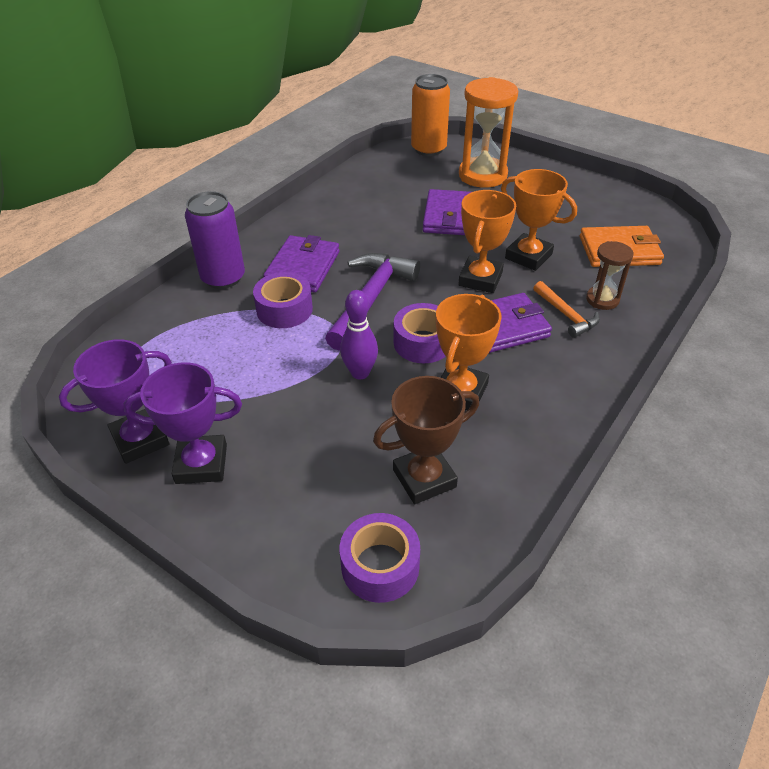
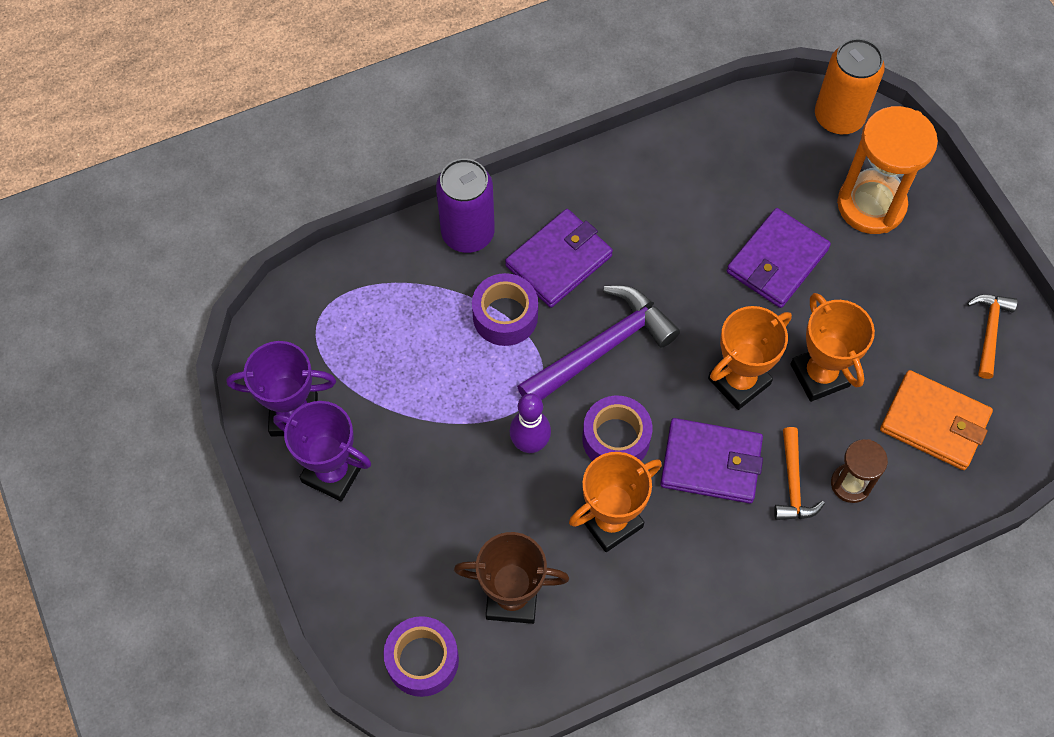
camera: 30 degrees right, 20 degrees up
(604, 201) = (989, 331): none -> orange hammer

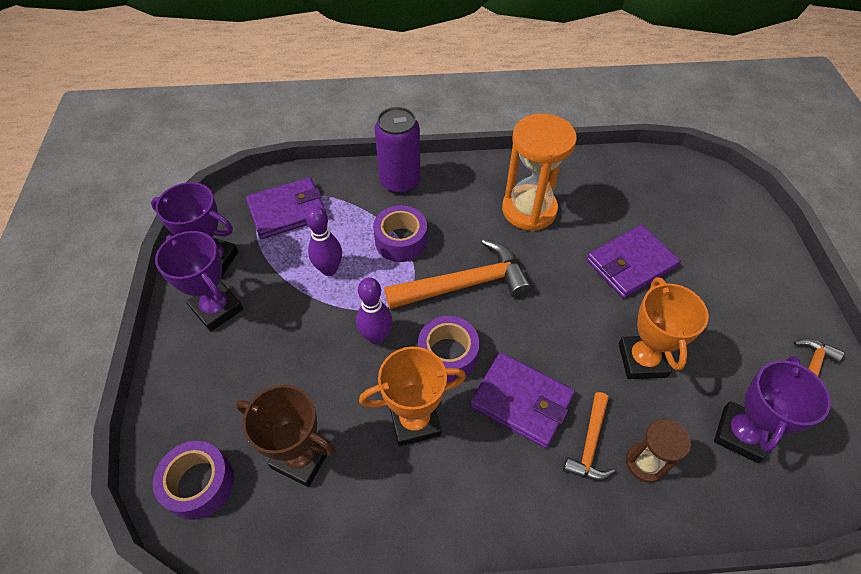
camera: 20 degrees right, 10 degrees down
(438, 381) = (329, 269): none -> purple bowling pin
(559, 261) = (458, 216): purple wallet -> purple wallet (287, 211)
(602, 348) = (465, 284): purple hammer -> orange hammer
(739, 381) = (569, 343): orange trophy -> none
(838, 117) = (709, 182): orange can -> none
(871, 205) = (721, 246): orange hourglass -> orange hourglass (529, 210)
(934, 422) = (740, 434): orange wallet -> purple trophy

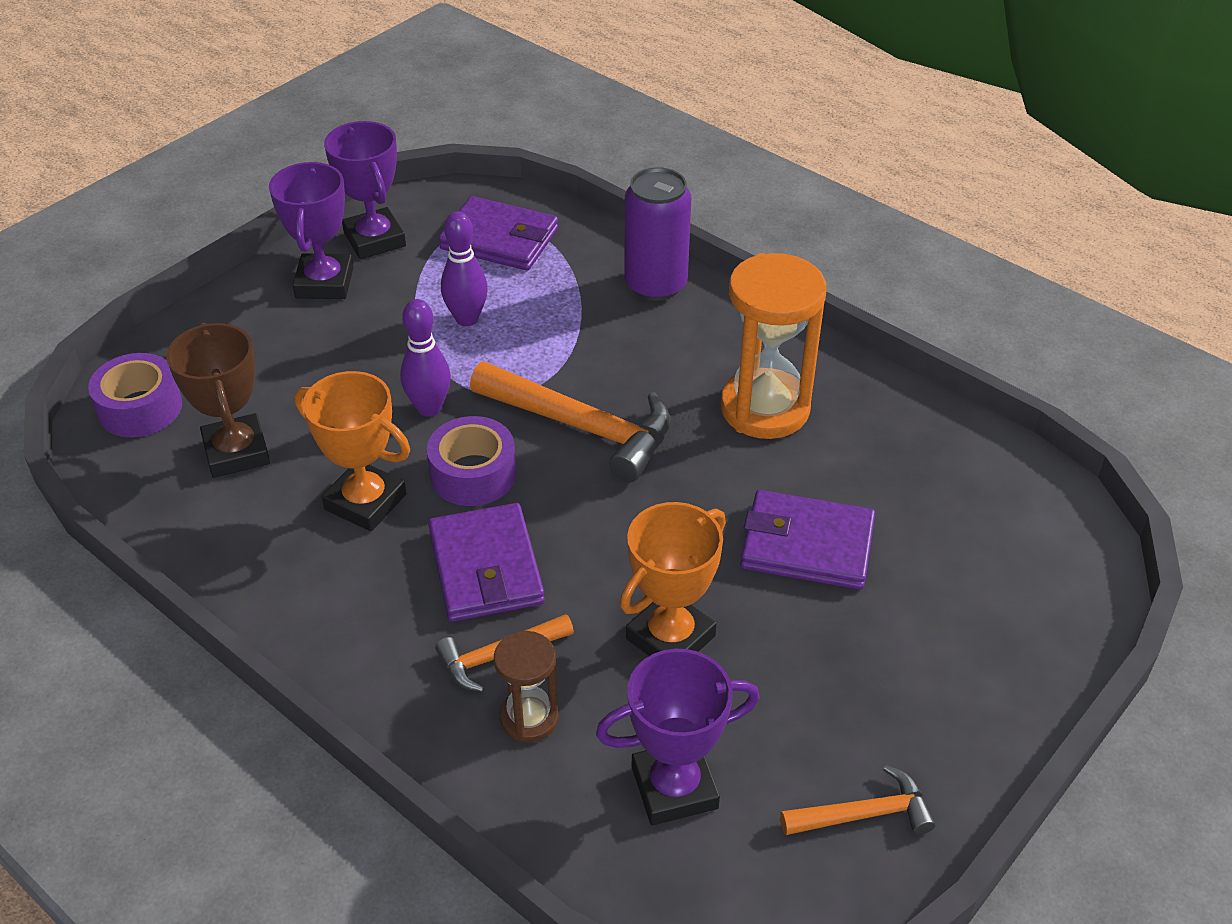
camera: 45 degrees right, 10 degrees down
(401, 241) = (574, 342): purple tape -> none

